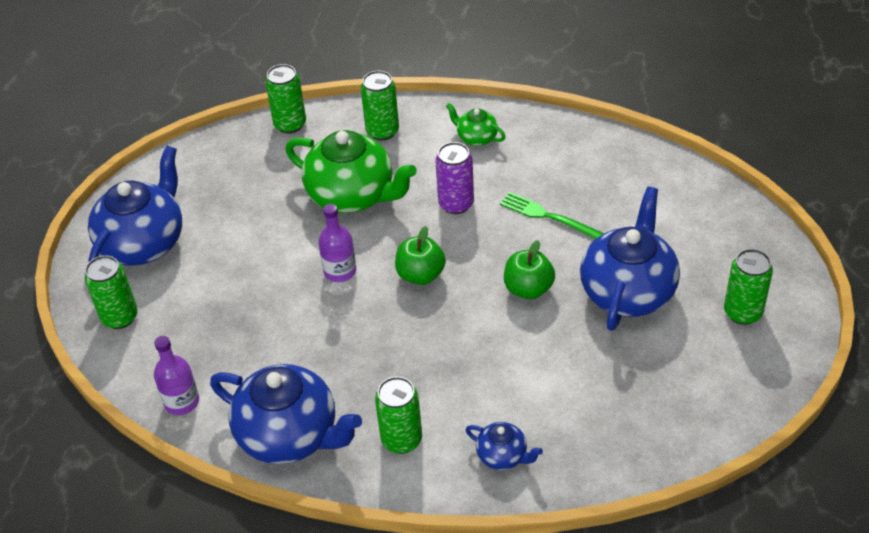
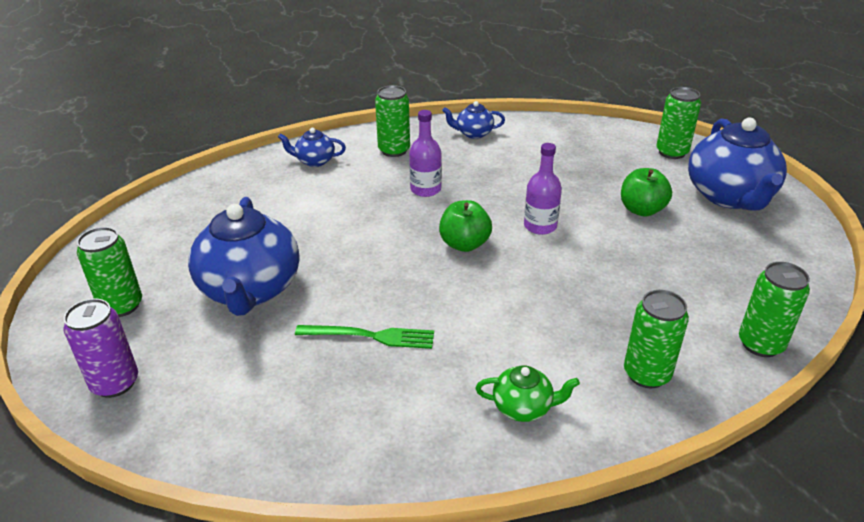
camera: 150 degrees right, 10 degrees down
(181, 402) = (565, 128): purple bottle -> purple bottle (425, 189)
(289, 435) = (473, 133): blue teapot -> blue teapot, size x0.47
(352, 195) = (599, 290): green teapot -> none
(456, 204) = (483, 317): purple can -> purple can (115, 383)
(528, 289) = (353, 263): green apple -> green apple (641, 210)

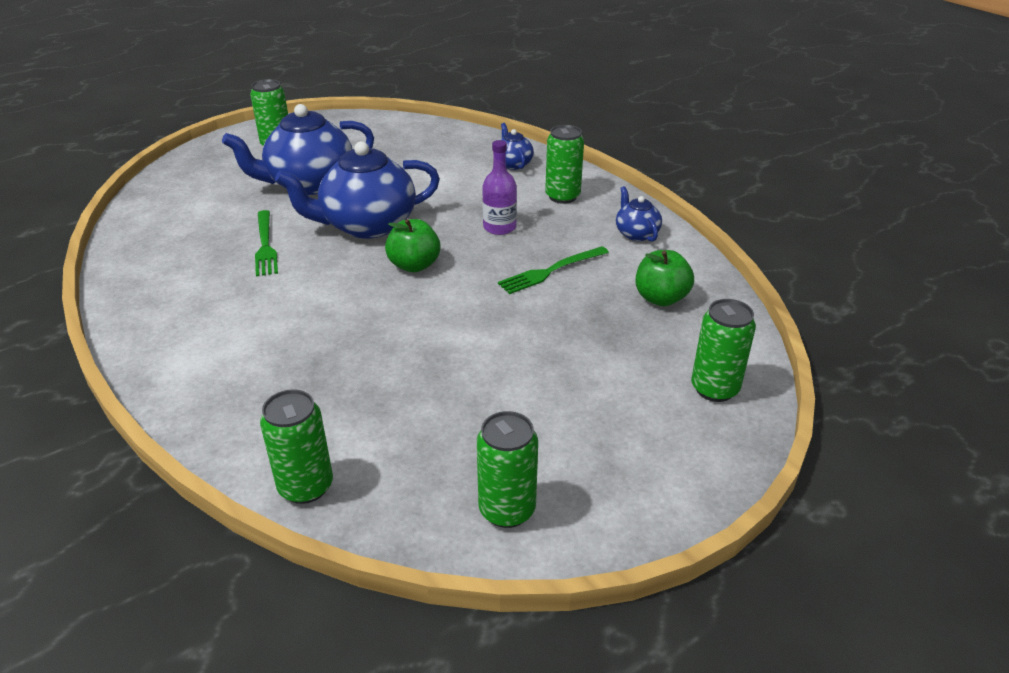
camera: 70 degrees right, 0 degrees up
(115, 383) = (198, 166): purple can -> none
(508, 180) = (550, 271): none -> green fork
(523, 407) = (188, 334): green teapot -> none
(540, 226) = (469, 304): purple bottle -> none
(641, 210) = (544, 373): green apple -> green apple (661, 298)
(646, 374) = (241, 402): green can -> green can (507, 510)
(729, 196) = (628, 451): blue teapot -> blue teapot (367, 225)

